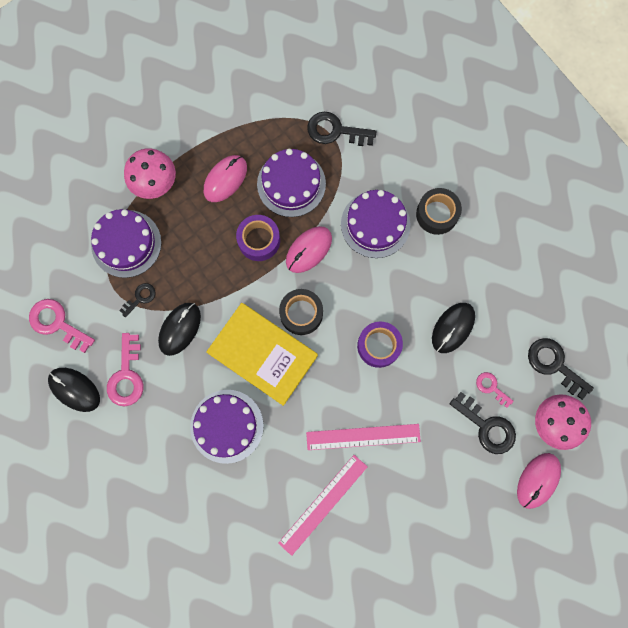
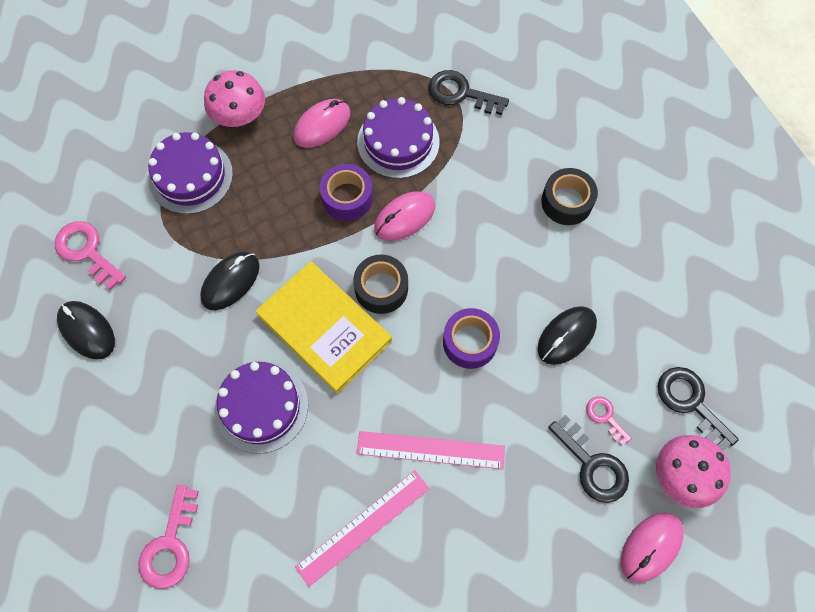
camera: 10 degrees right, 10 degrees down
(127, 375) = (153, 325): pink key -> pink key (170, 545)
(140, 298) = (192, 239): black key -> none
(375, 224) = (490, 201): purple cake -> none

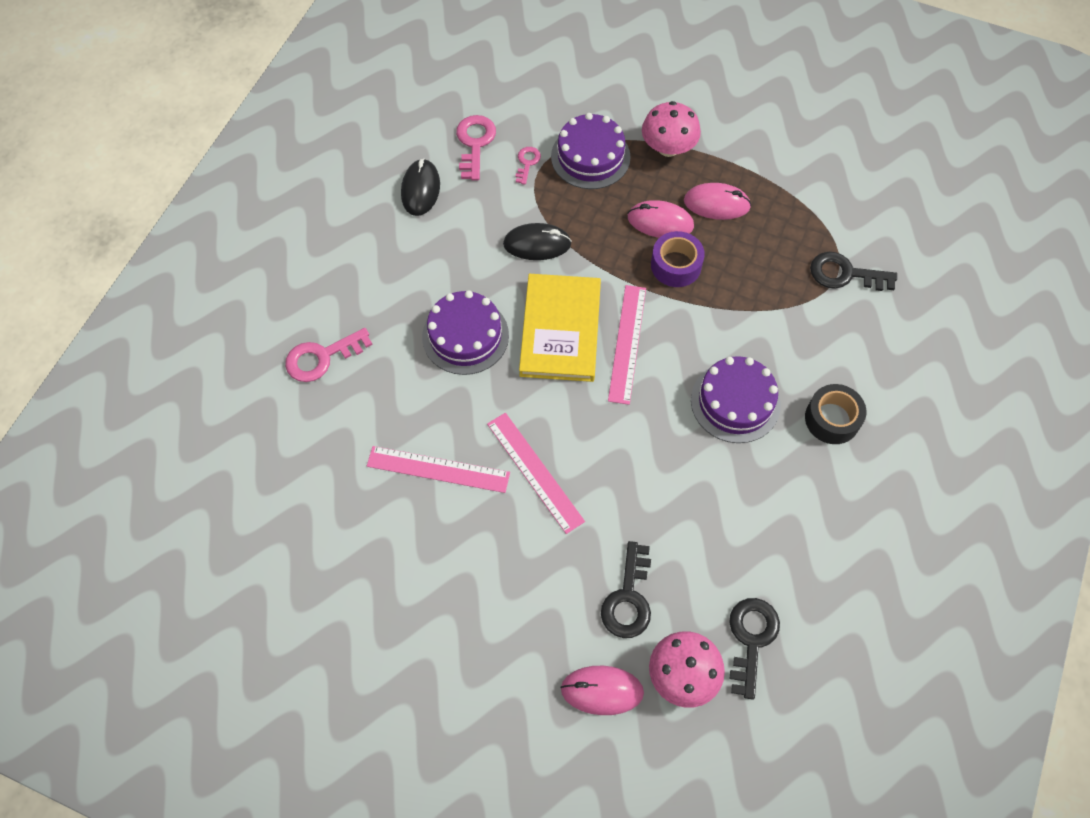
camera: 50 degrees right, 5 degrees down
(381, 288) = (627, 343): black tape -> pink ruler
(398, 142) = (757, 263): purple cake -> purple cake (735, 402)
(404, 217) = (699, 315): pink mouse -> pink mouse (660, 222)
(461, 93) = (845, 274): black key -> black key turned 60 degrees counterclockwise
(470, 342) = (644, 436): purple tape -> none
(566, 336) = (716, 502): black mouse -> none
(605, 417) = (676, 580): pink key -> pink key (527, 163)

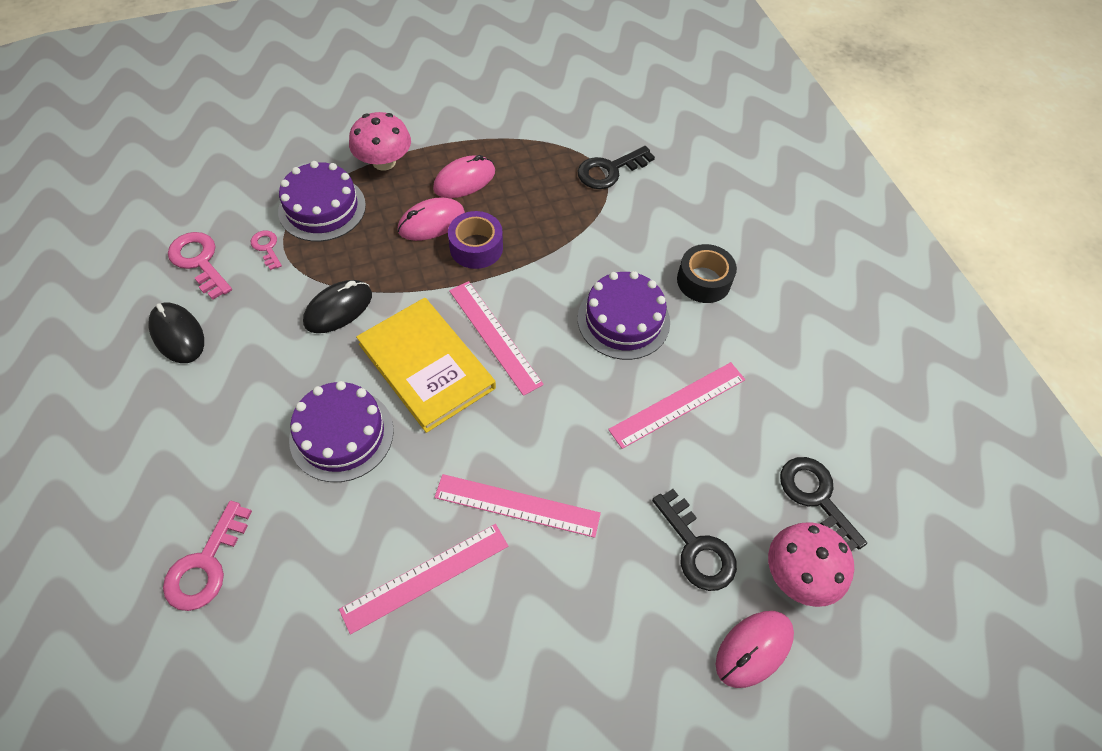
camera: 45 degrees left, 5 degrees down
(714, 494) = (678, 404): none -> pink ruler

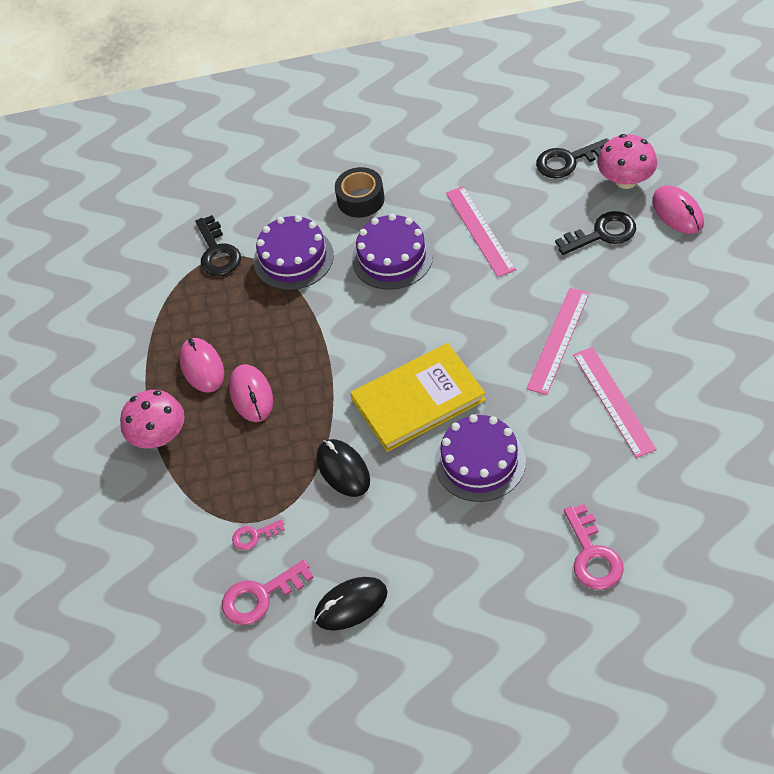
camera: 70 degrees left, 5 degrees down
(206, 564) = (592, 555): pink key -> pink key turned 45 degrees clockwise
(322, 208) = (211, 489): purple cake -> purple cake (293, 258)
(476, 247) = (290, 360): purple tape -> none
(494, 336) = (394, 349): pink ruler -> none

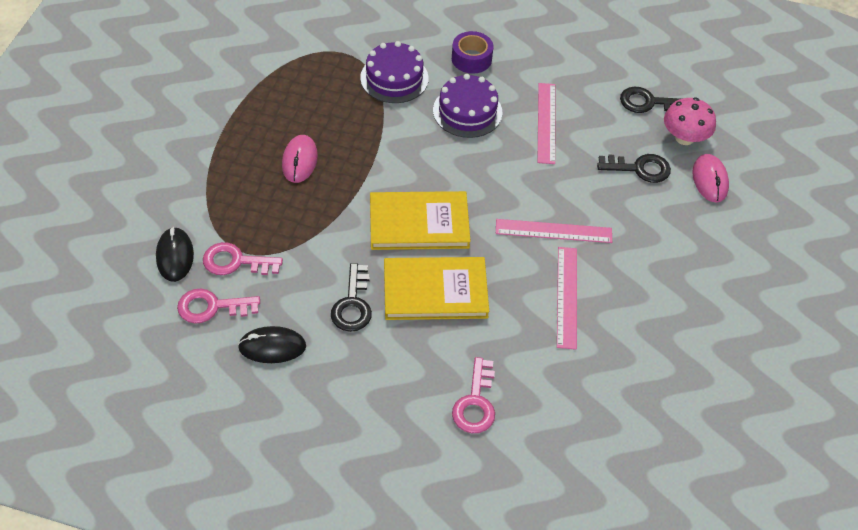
camera: 15 degrees right, 0 degrees up
(159, 436) = (215, 158): pink mushroom -> none
(202, 367) = (278, 124): pink mouse -> none
(217, 252) = (342, 48): black key -> black key (353, 304)
(254, 536) = (236, 262): pink key -> pink key, size x1.74
(343, 470) = (330, 247): black mouse -> black mouse (175, 256)
(361, 199) = (471, 59): black tape -> purple tape
(480, 462) = (435, 291): purple cake -> yellow book
(558, 340) = (553, 231): pink ruler -> pink ruler turned 45 degrees clockwise

